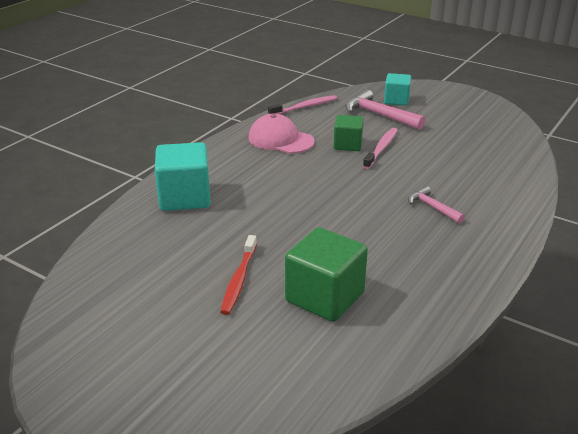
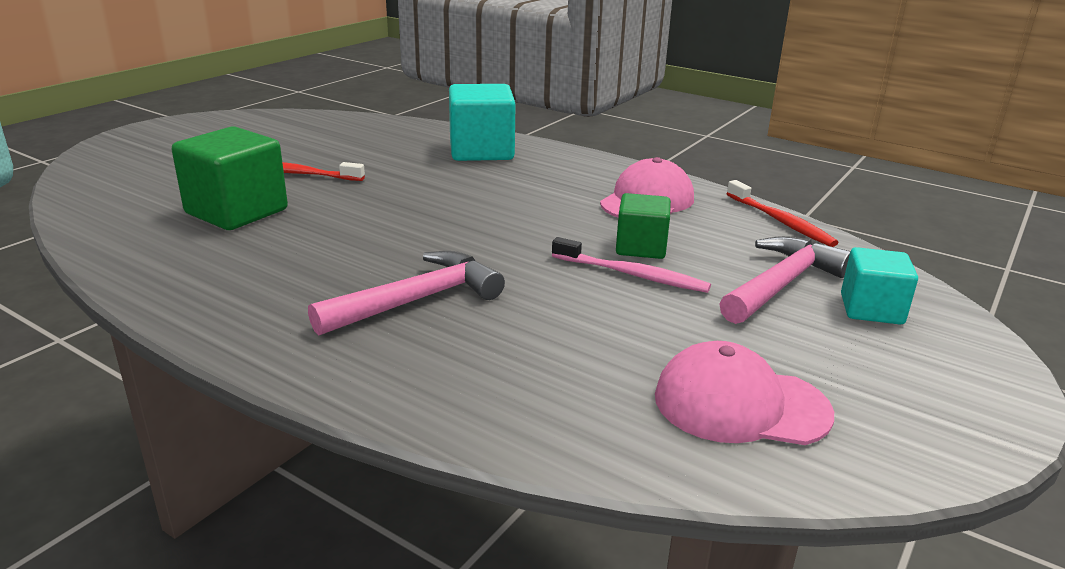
camera: 90 degrees right, 5 degrees down
(305, 107) = (780, 221): pink toothbrush -> red toothbrush
(432, 207) = (417, 300): pink hammer -> pink hammer, size x1.68
(484, 133) = (740, 404): none -> pink cap

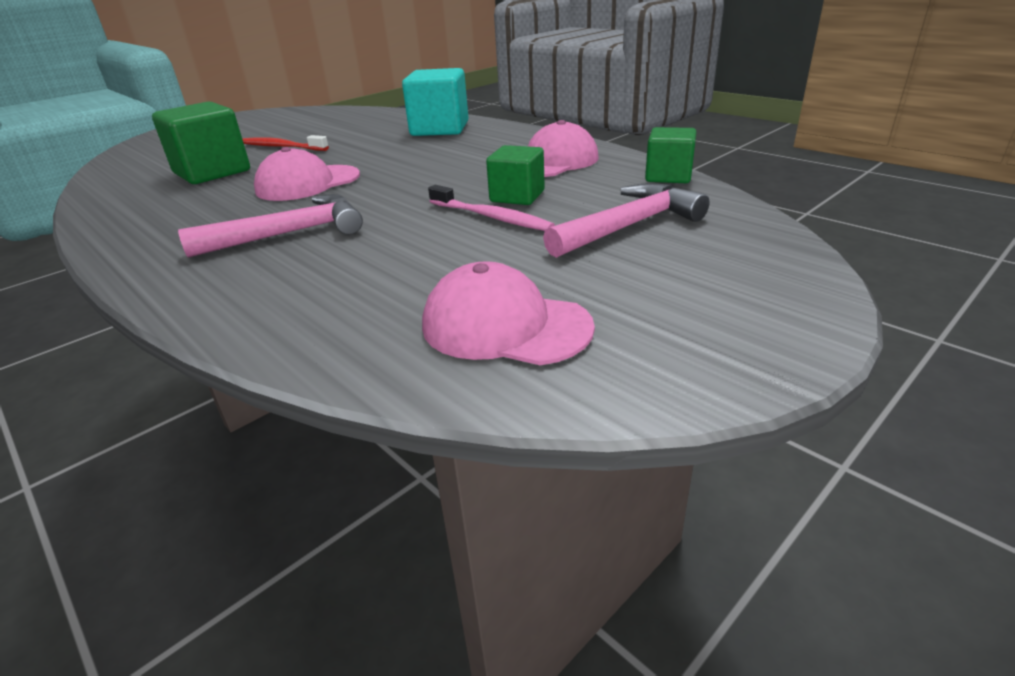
camera: 15 degrees right, 5 degrees up
(379, 229) = (308, 183): none -> pink cap
(780, 221) = (668, 176): red toothbrush -> green cube
(871, 309) = (707, 248): turquoise cube -> none

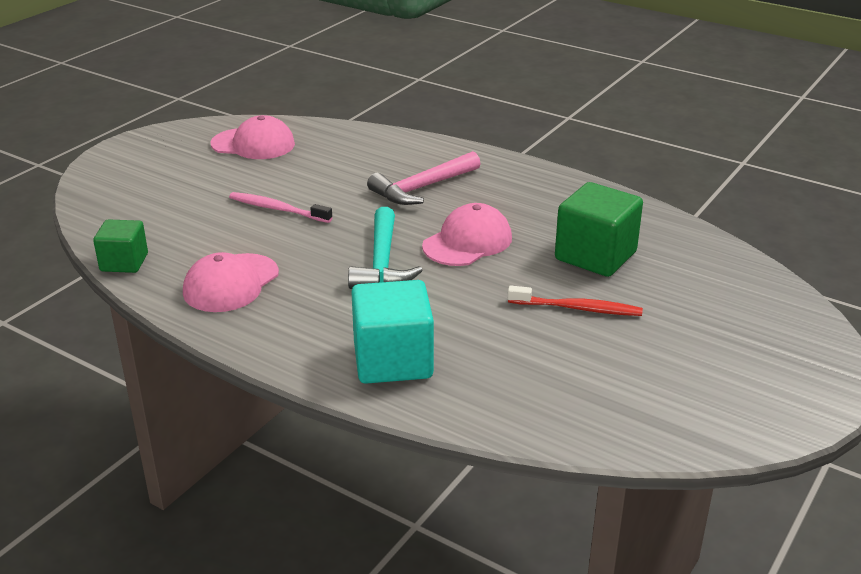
camera: 165 degrees right, 0 degrees up
(404, 171) = (382, 262): none -> turquoise hammer
(517, 196) = (261, 231): green cube -> none
(629, 226) = (176, 205): pink hammer -> none

